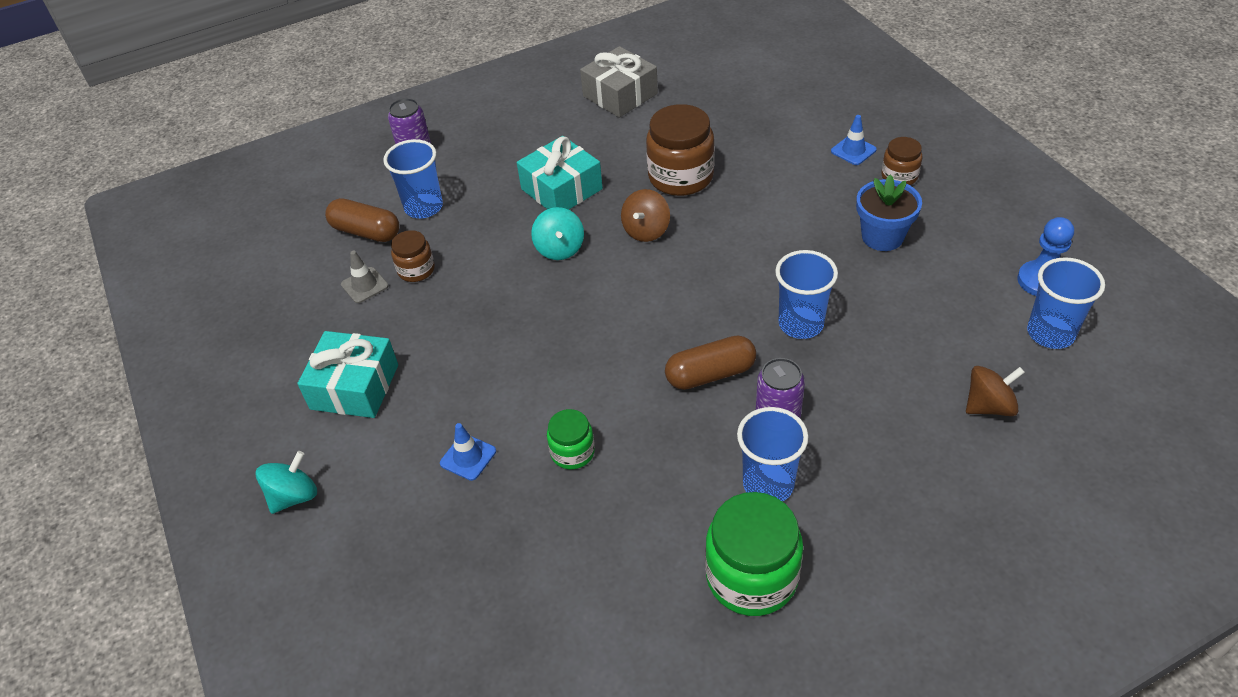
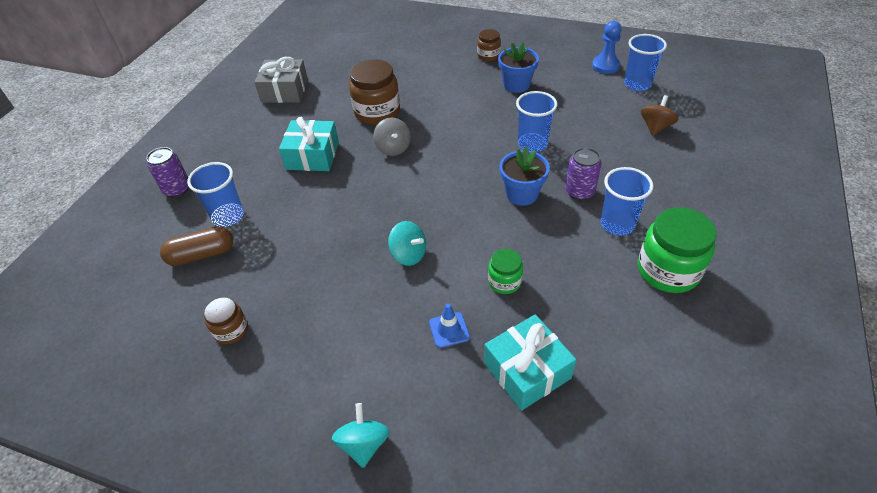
camera: 45 degrees left, 0 degrees up
(354, 387) = (319, 348): turquoise gift -> turquoise gift (527, 370)
(364, 285) = (244, 285): grey traffic cone -> none
(416, 270) = (271, 254): brown jar -> brown jar (231, 330)
(560, 249) = (354, 186): turquoise spinning top -> turquoise spinning top (408, 254)
(646, 230) = (393, 148): brown spinning top -> grey spinning top
(710, 374) = (522, 194): brown capsule -> blue flower pot
(853, 150) = (451, 55): blue traffic cone -> none

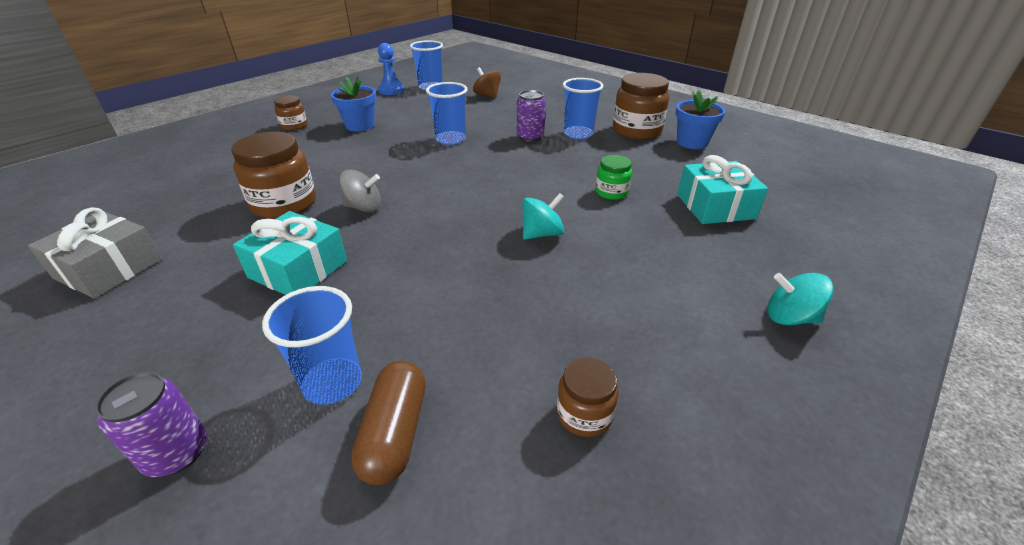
camera: 70 degrees left, 10 degrees down
(449, 330) = (656, 233): blue traffic cone -> none
(522, 194) = (510, 159): blue flower pot -> blue flower pot (692, 142)
(668, 270) = (636, 131): green jar -> brown jar

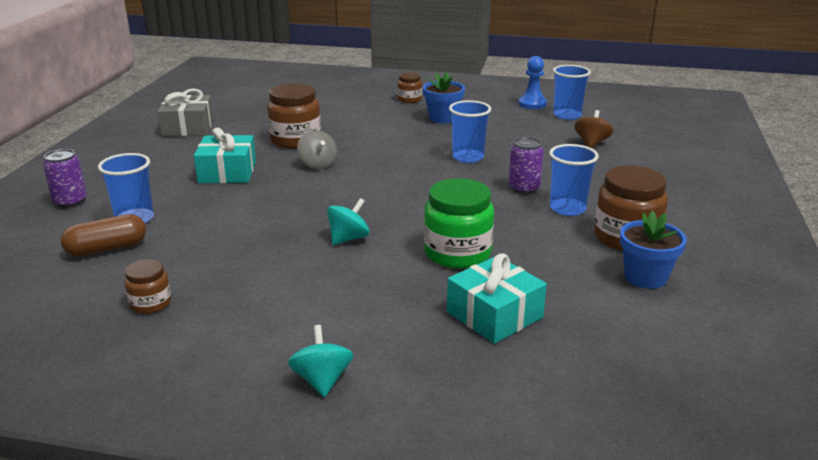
camera: 60 degrees right, 10 degrees down
(542, 234) = (348, 238): turquoise spinning top -> turquoise spinning top turned 75 degrees counterclockwise
(611, 192) = (457, 253): green jar -> green jar, size x1.84

